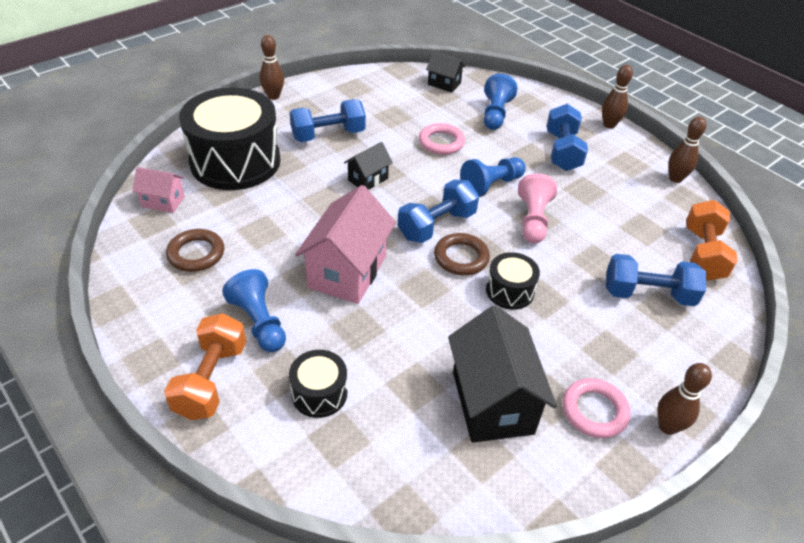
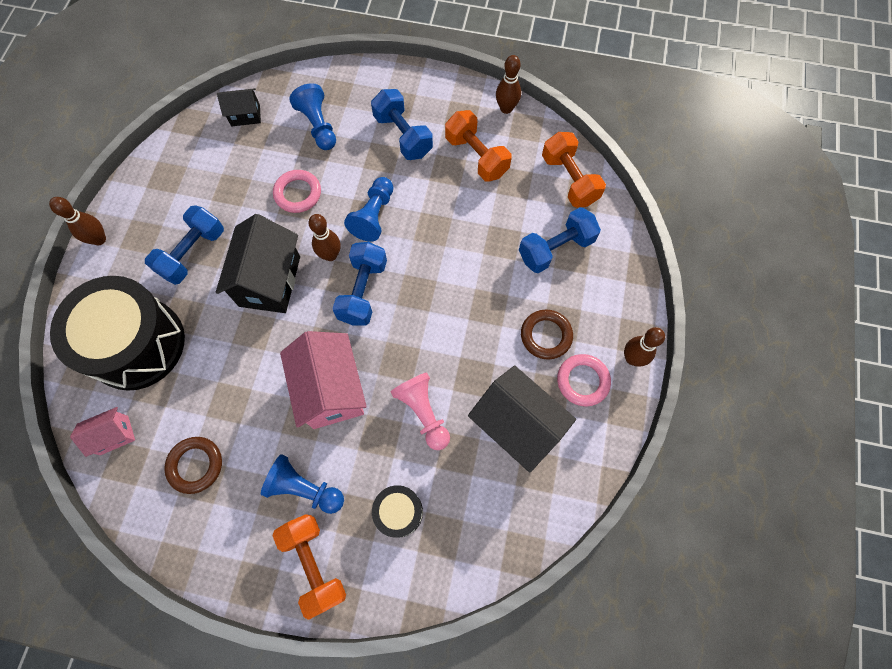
camera: 35 degrees left, 25 degrees up
(368, 179) = (270, 281): black house -> black house, size x1.92
(461, 257) = (405, 311): brown ring -> brown ring (546, 336)
(510, 291) = (462, 317): black drum -> none
(533, 220) = (431, 232): pink pawn -> pink pawn (423, 412)
(609, 125) = (419, 76): brown bowling pin -> brown bowling pin (330, 255)
(619, 194) = (476, 156): none -> orange dumbbell

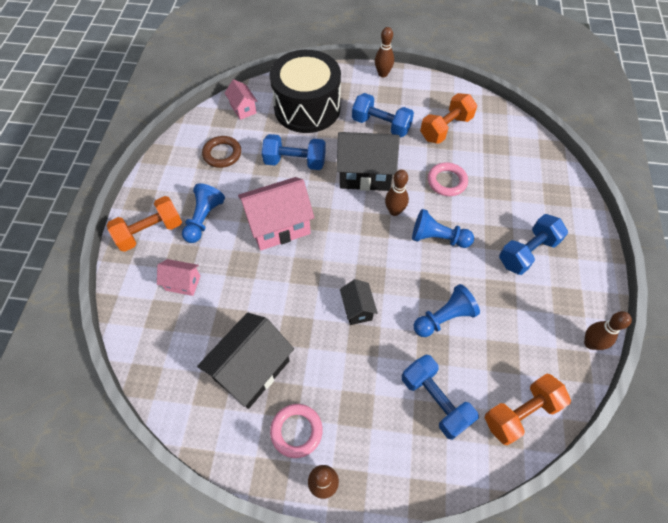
camera: 85 degrees right, 10 degrees down
(245, 115) = (511, 136): black house -> black house (357, 309)
(318, 126) = (517, 186): blue pawn -> blue pawn (444, 318)
(363, 291) = (365, 238): blue dumbbell -> blue dumbbell (295, 162)
(399, 512) = (183, 283): black drum -> pink house
(423, 412) = (262, 293): pink pawn -> none
(476, 156) = (523, 318): orange dumbbell -> orange dumbbell (445, 128)
(546, 336) = (340, 394): brown ring -> none

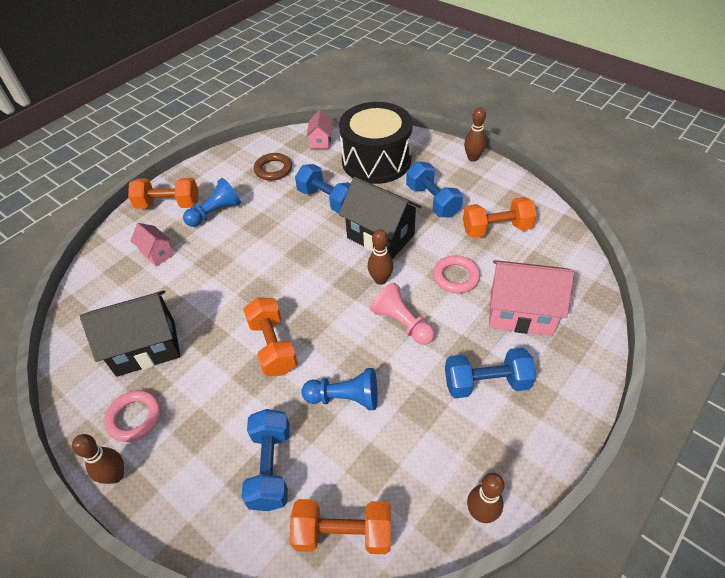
camera: 35 degrees right, 10 degrees down
(279, 226) = (268, 245): pink house -> pink house (520, 313)
(357, 309) = (273, 346): black house -> orange dumbbell
(437, 238) = (402, 323): blue pawn -> pink pawn

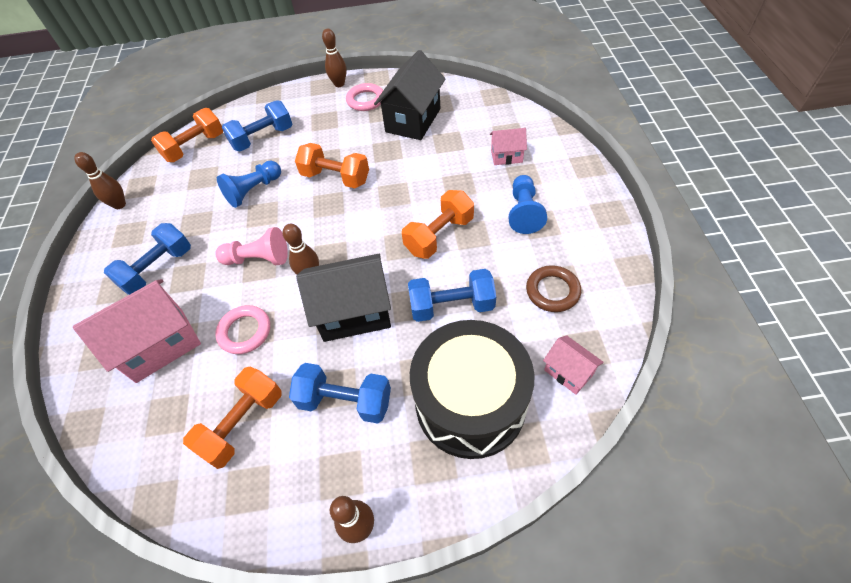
camera: 135 degrees right, 5 degrees up
(168, 204) = (571, 186): orange dumbbell -> orange dumbbell (439, 235)
(270, 467) = (262, 138): blue dumbbell -> blue dumbbell turned 75 degrees counterclockwise

